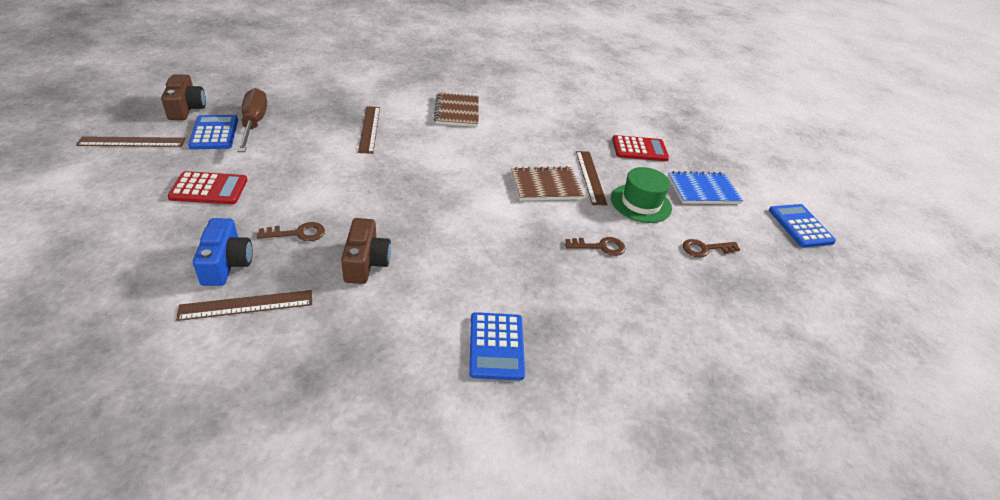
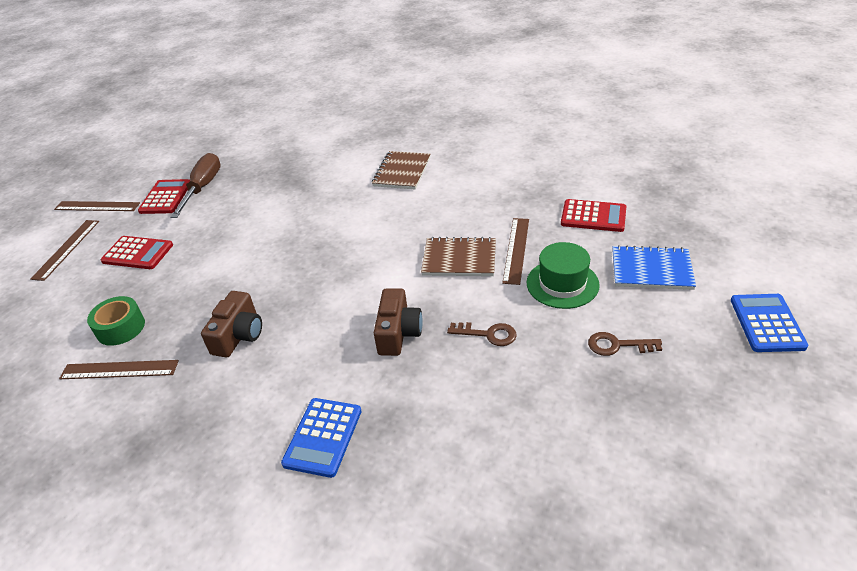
camera: 25 degrees right, 0 degrees up
(186, 108) = (153, 173): brown camera -> brown camera (398, 333)
(214, 133) = (165, 197): blue calculator -> red calculator
(226, 264) = (121, 328): blue camera -> green tape
(297, 233) = (192, 301): brown key -> none
(369, 129) = (305, 192): brown ruler -> brown ruler (66, 249)

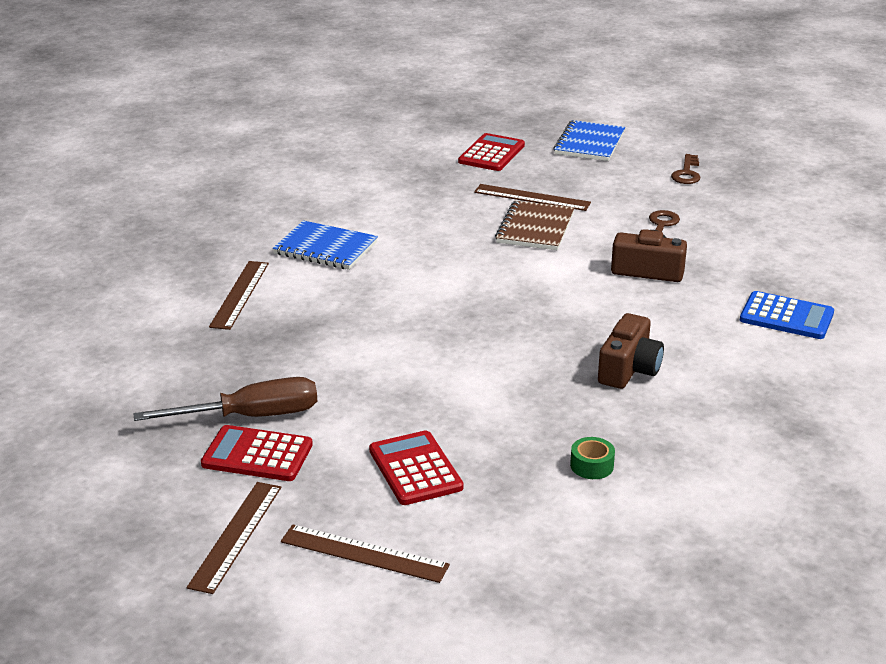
camera: 85 degrees left, 10 degrees down
(119, 370) = (674, 457): brown ruler -> brown ruler (240, 294)
(121, 328) = (592, 465): green tape -> green tape, size x0.64
(138, 253) = (415, 469): red calculator -> red calculator turned 45 degrees counterclockwise
(203, 187) = (251, 416): brown screwdriver -> brown screwdriver turned 150 degrees clockwise
(239, 335) = (629, 369): brown camera -> brown camera turned 90 degrees clockwise
(402, 172) = (325, 248): brown notebook -> blue notebook
(562, 284) = (596, 183): green hat -> none
(767, 323) = (672, 116): blue calculator -> none

